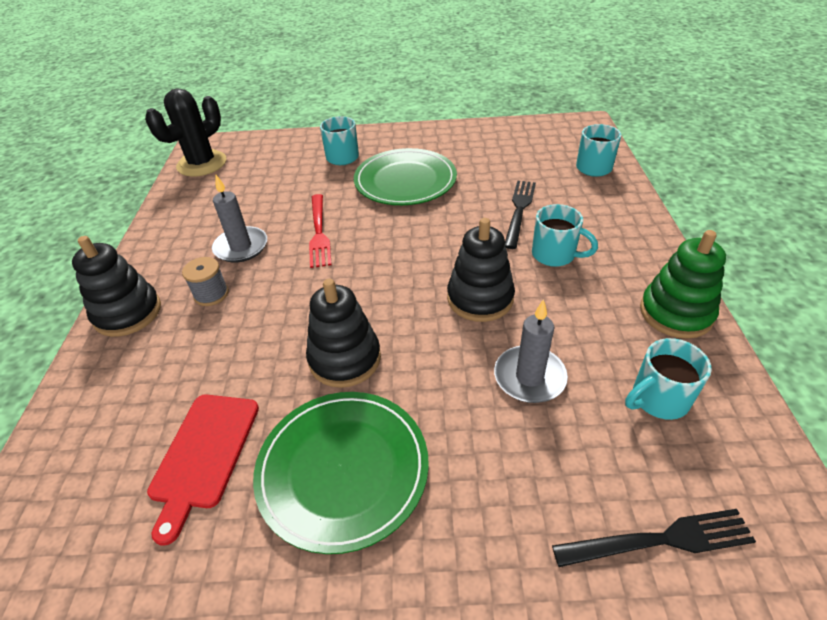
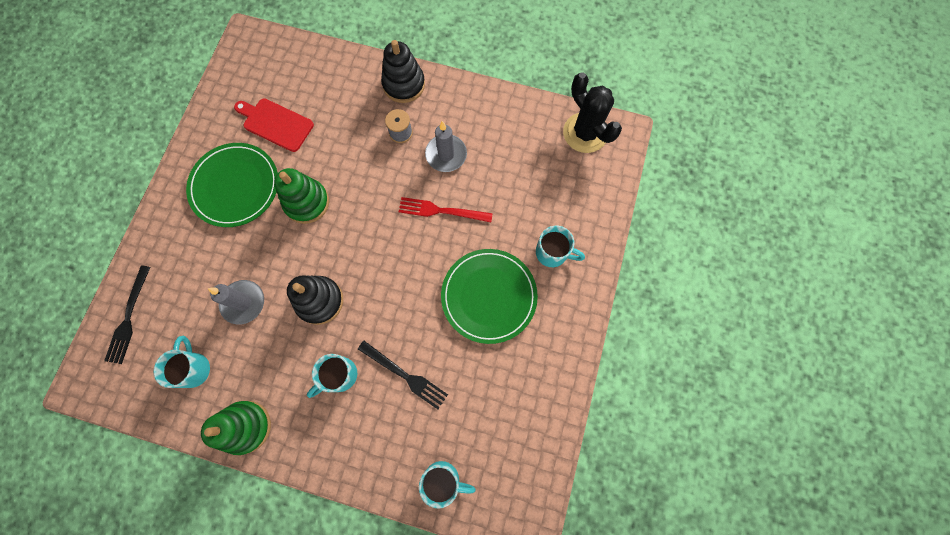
camera: 105 degrees right, 30 degrees up
(345, 359) = (307, 202): black stacking toy -> green stacking toy

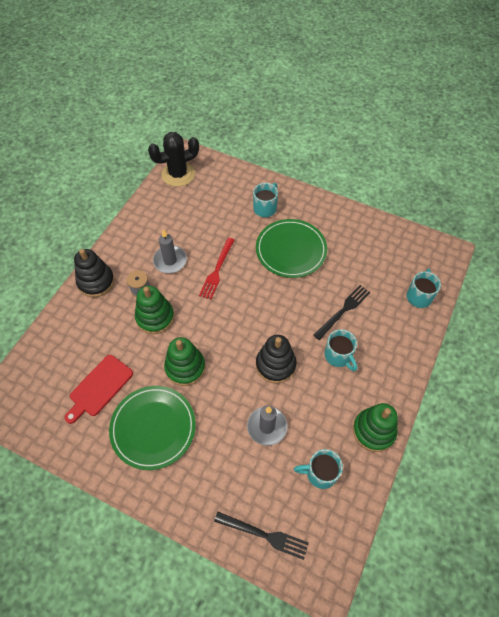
camera: 80 degrees left, 15 degrees down
(366, 157) = (155, 317): none -> green stacking toy

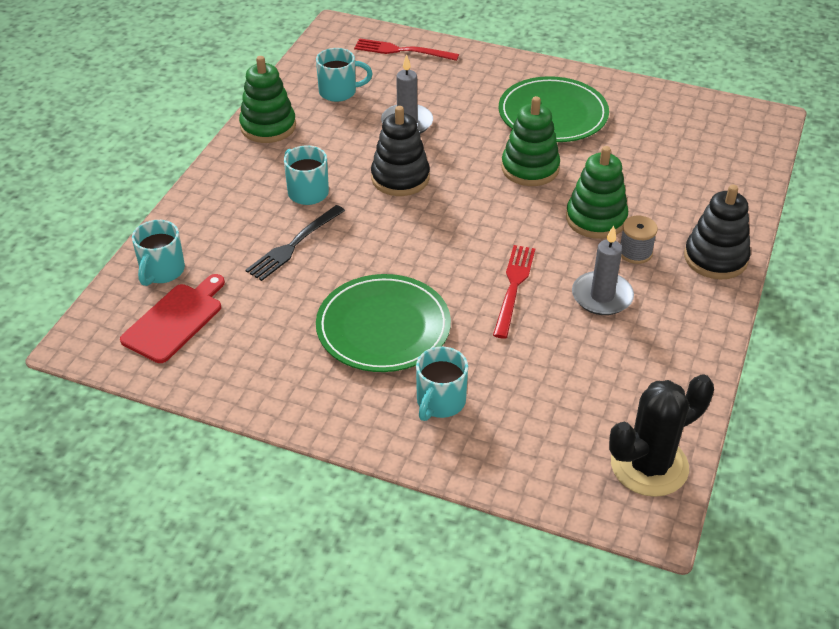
camera: 175 degrees right, 15 degrees down
(99, 387) = (641, 143): red cutting board -> red cutting board (175, 320)
(264, 535) = (402, 51): black fork -> red fork

